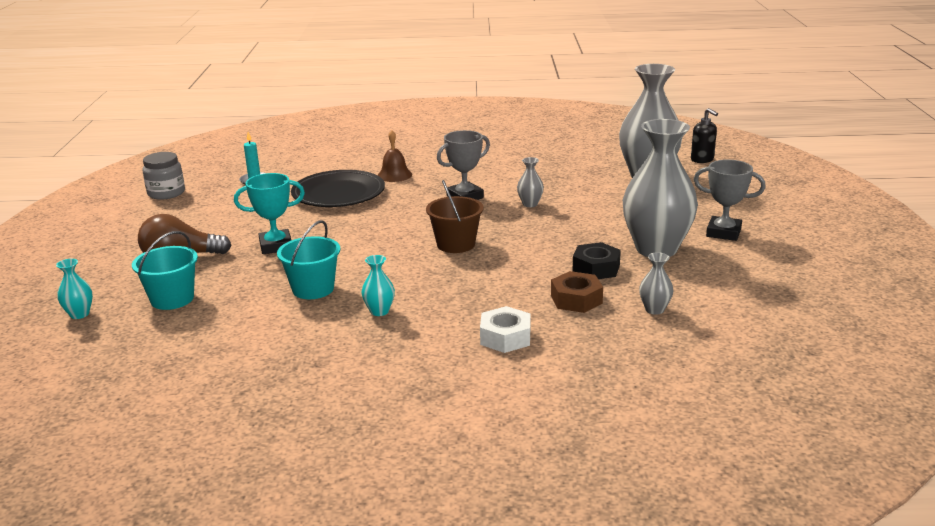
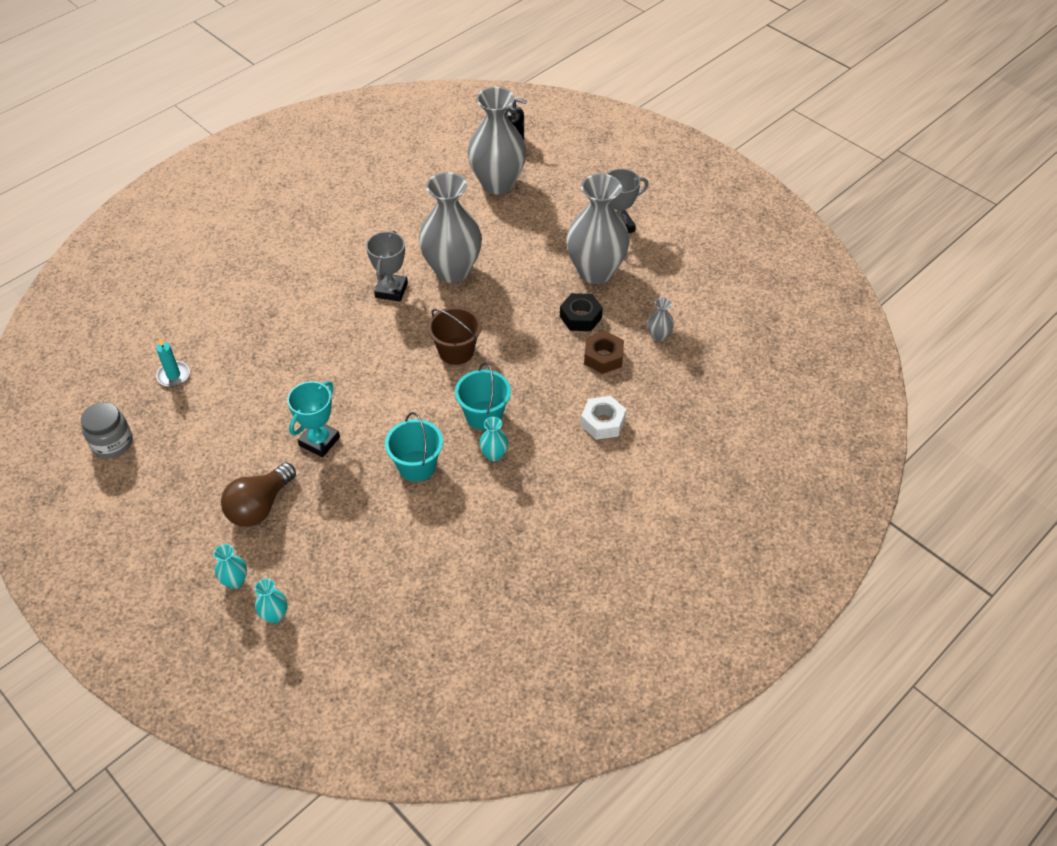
camera: 45 degrees left, 25 degrees up
(95, 285) = (235, 581): none -> turquoise vase
(172, 299) = (324, 549): turquoise bucket -> turquoise bucket (484, 415)
(338, 194) = (279, 348): black plate -> none
(394, 175) = (294, 295): brown bell -> none
(530, 204) = (452, 270): grey vase -> grey vase, size x2.45

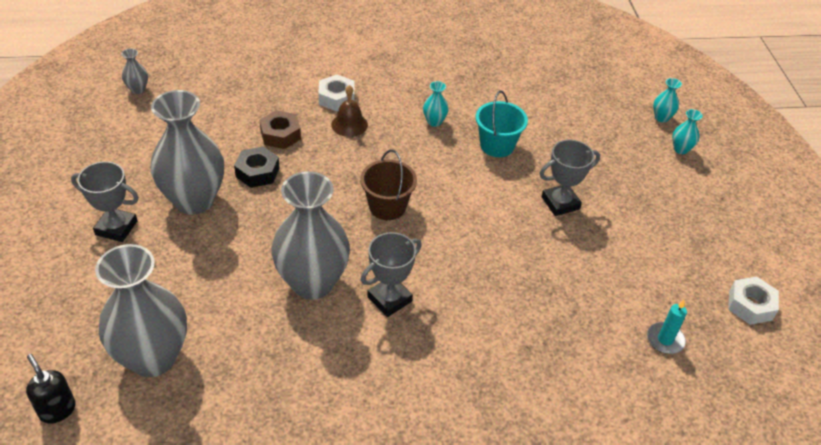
camera: 145 degrees left, 5 degrees down
(112, 443) = (750, 305): grey jar -> white nut
(260, 506) = (637, 184): brown light bulb -> none
(319, 441) = (560, 203): turquoise trophy -> grey trophy
(484, 415) = (415, 149): turquoise bucket -> none
(562, 403) = (349, 124): none -> brown bell
(658, 336) = (221, 124): grey vase -> grey vase (138, 89)

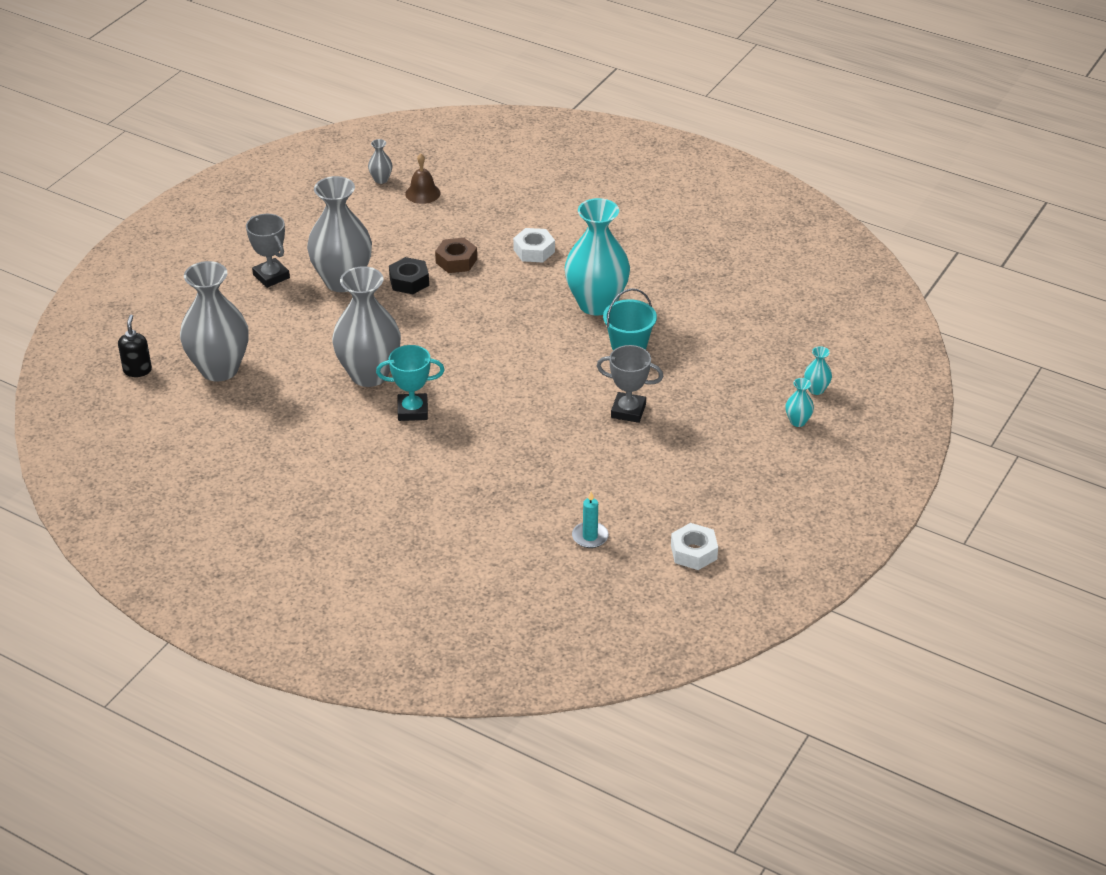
camera: 40 degrees right, 5 degrees down
(349, 124) = (521, 276): brown bell -> brown bell (422, 193)
(387, 206) = (482, 349): brown bucket -> none
(389, 299) = (412, 411): grey trophy -> turquoise trophy
(434, 122) = (596, 304): turquoise vase -> turquoise vase, size x2.45

